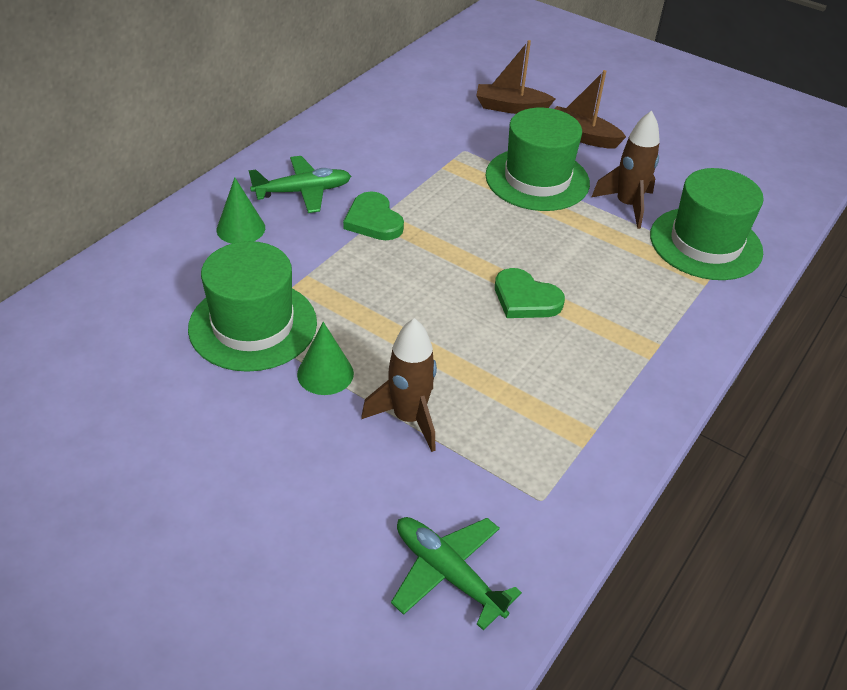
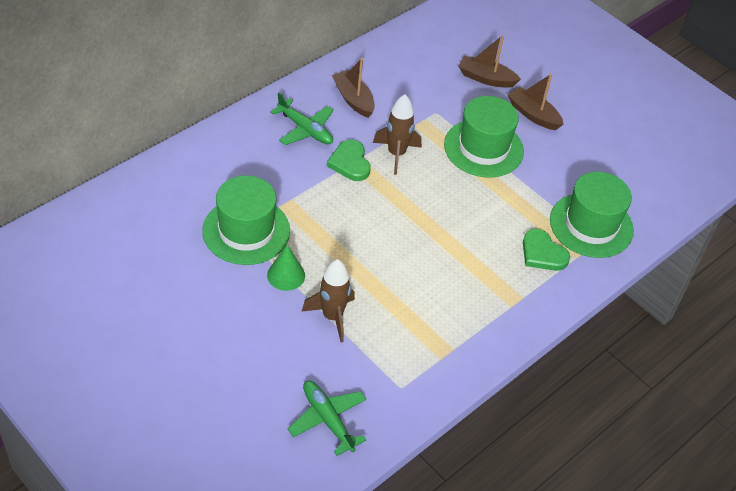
camera: 10 degrees right, 5 degrees up
(241, 228) = (254, 153): green cone -> none
(303, 192) = (305, 129): green plane -> green plane turned 45 degrees clockwise
(356, 150) = (353, 99): none -> brown boat
(525, 299) = (440, 245): green heart -> green heart (542, 253)
(627, 205) = (544, 182): brown rocket -> brown rocket (396, 154)

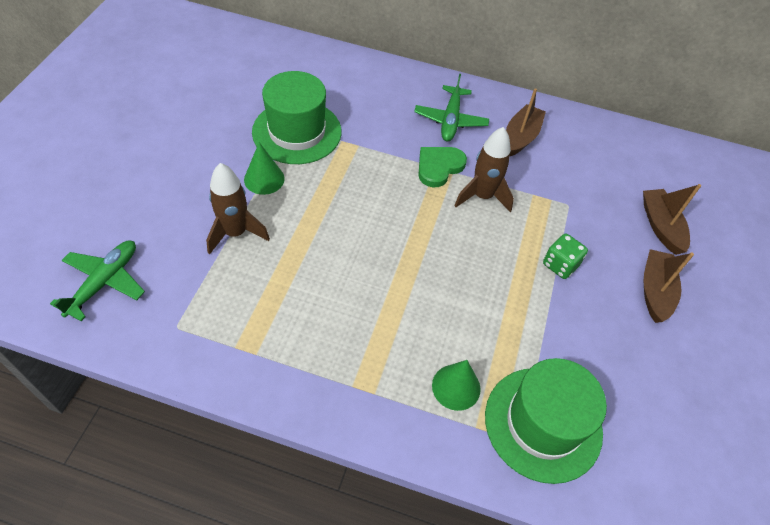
camera: 60 degrees right, 5 degrees up
(483, 148) = (560, 265): green hat -> green dice
(542, 253) = (456, 387): green heart -> green cone

